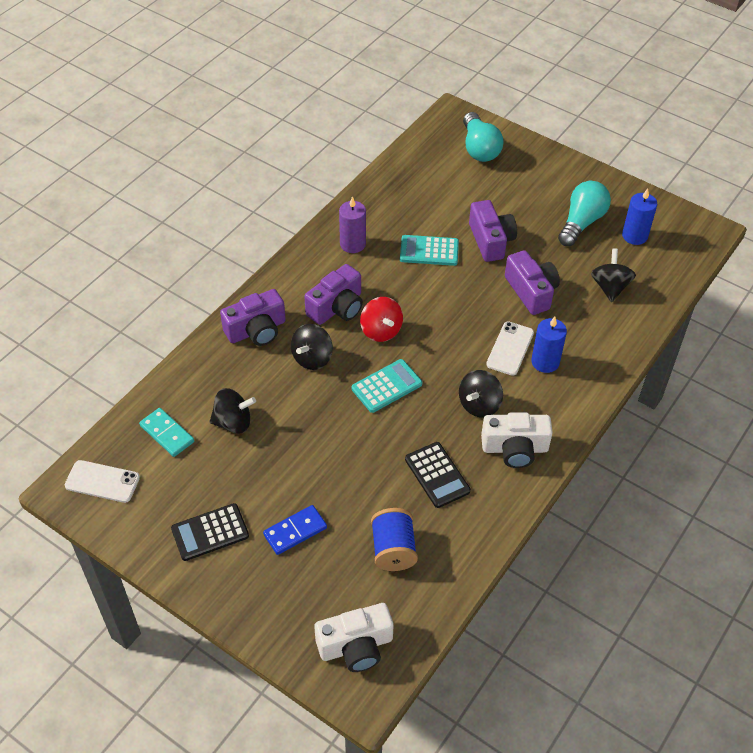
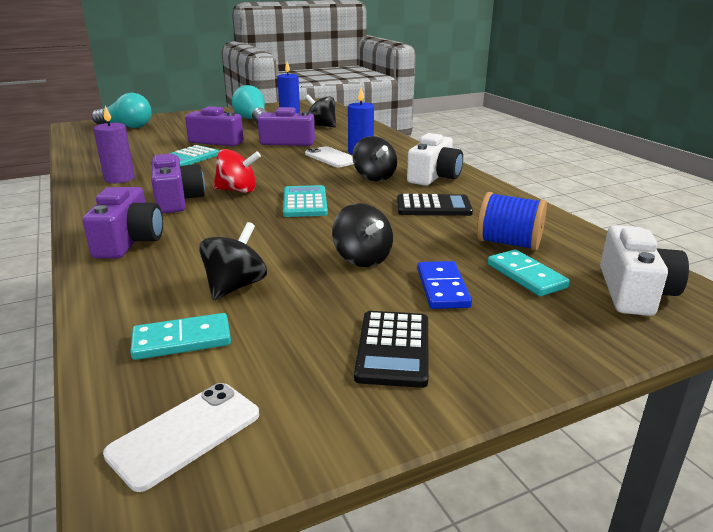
camera: 60 degrees left, 25 degrees down
(312, 358) = (217, 224): black spinning top -> black spinning top (362, 259)
(342, 574) = (526, 276): none -> turquoise domino

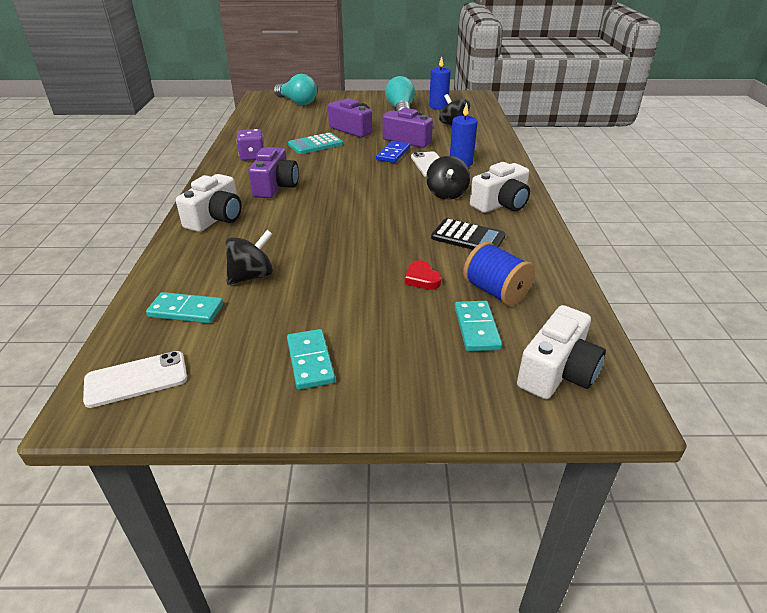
camera: 25 degrees right, 10 degrees up
(119, 179) = (252, 157): purple candle -> purple dice
(129, 241) = (216, 218): purple camera -> white camera
(237, 190) = (325, 186): red spinning top -> none
(305, 202) = (366, 209): turquoise calculator -> none
(362, 259) = (360, 276): black spinning top -> none
(393, 349) = (310, 361): black calculator -> turquoise domino
(428, 248) = (422, 279): none -> red heart
(443, 288) = (396, 320): blue domino -> blue domino (393, 154)

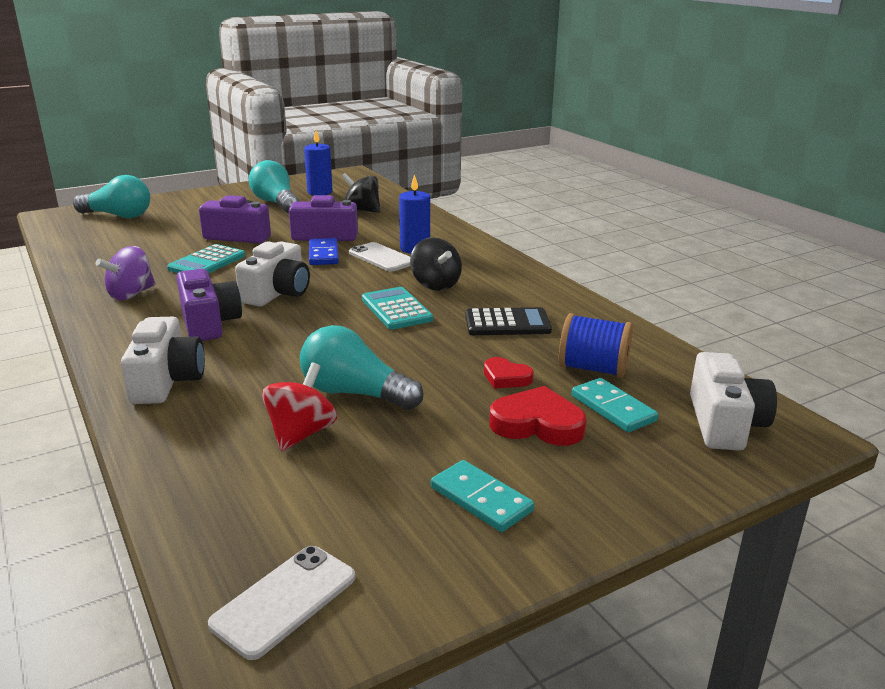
camera: 30 degrees left, 10 degrees down
(186, 311) = (257, 500): turquoise domino -> none
(252, 157) = (131, 294): purple dice -> purple spinning top
(252, 276) = (301, 433): black spinning top -> red spinning top
(310, 259) = (355, 393): none -> turquoise light bulb
(399, 206) = (396, 309): none -> turquoise calculator
(406, 321) = (537, 424): none -> red heart
(501, 204) = (504, 282): white camera -> white camera (277, 293)

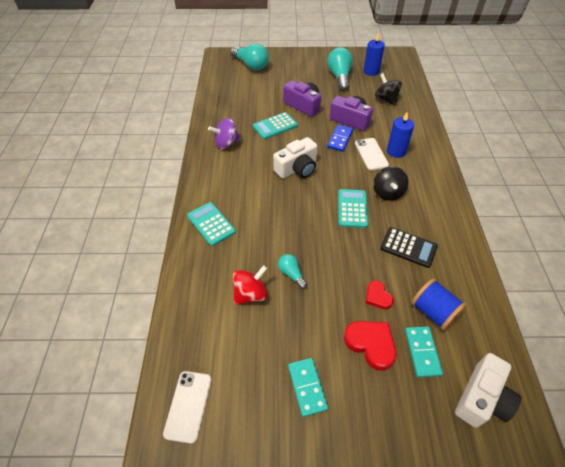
camera: 30 degrees right, 25 degrees up
(166, 380) = (211, 224): white camera -> turquoise calculator
(209, 323) = (251, 183): purple camera -> none
(284, 600) = (188, 406): white phone -> white phone turned 60 degrees counterclockwise
(355, 393) = (291, 274): turquoise light bulb -> turquoise light bulb, size x0.54

